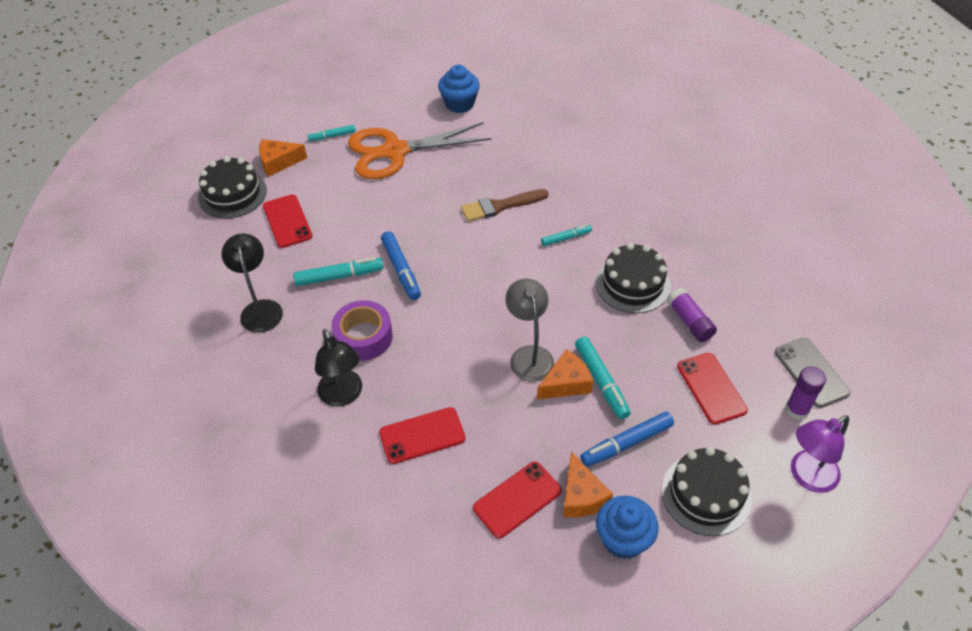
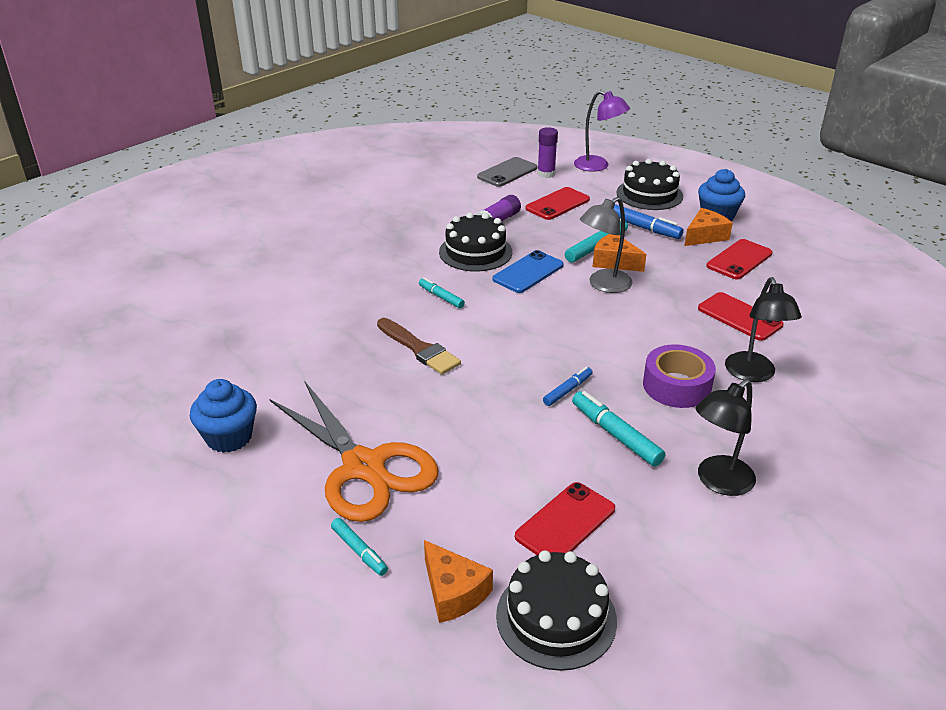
camera: 115 degrees left, 15 degrees down
(343, 396) = (753, 374): black lamp -> black lamp turned 135 degrees clockwise
(401, 270) = (568, 390): blue marker -> blue marker, size x0.62
(517, 499) = (739, 260): red phone -> red phone turned 75 degrees counterclockwise
(578, 309) = (528, 272): none -> blue phone

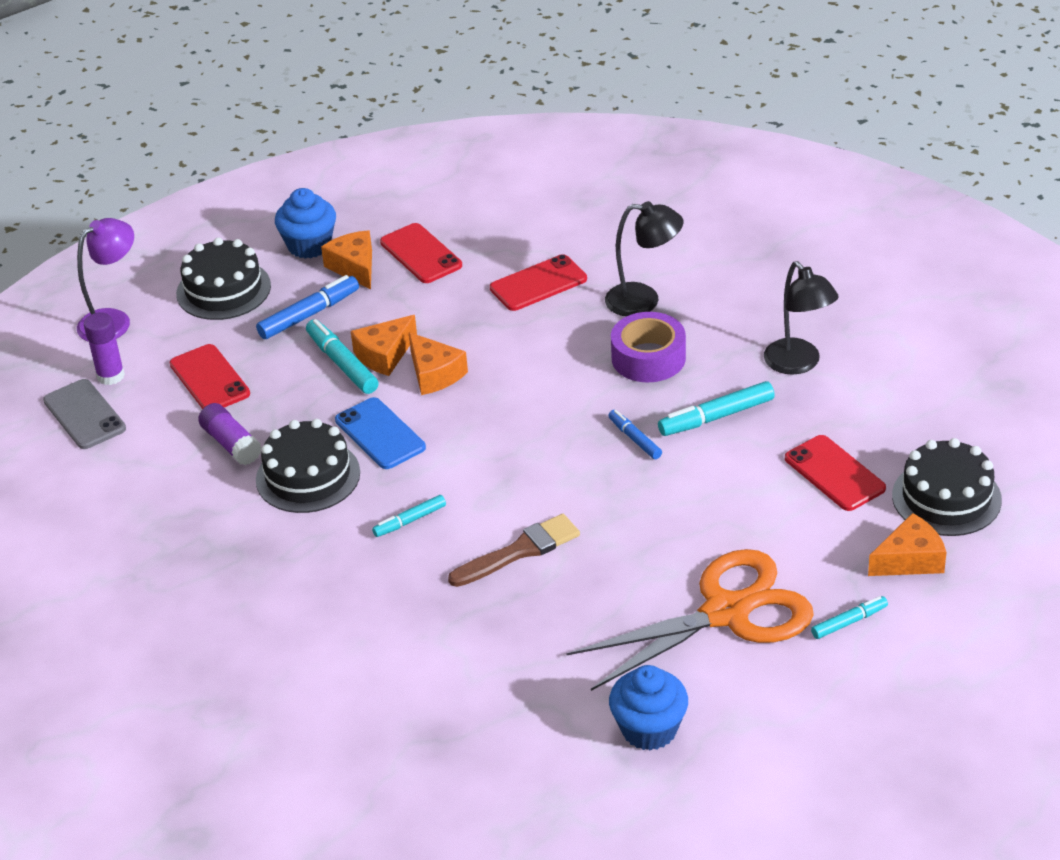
camera: 75 degrees left, 5 degrees up
(603, 285) = (434, 374): grey lamp -> orange cheese

